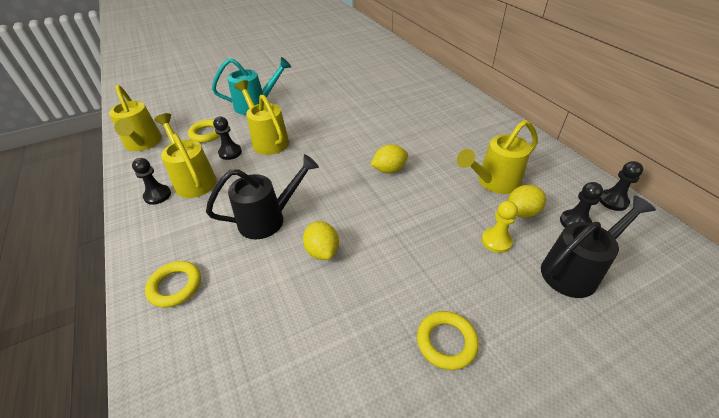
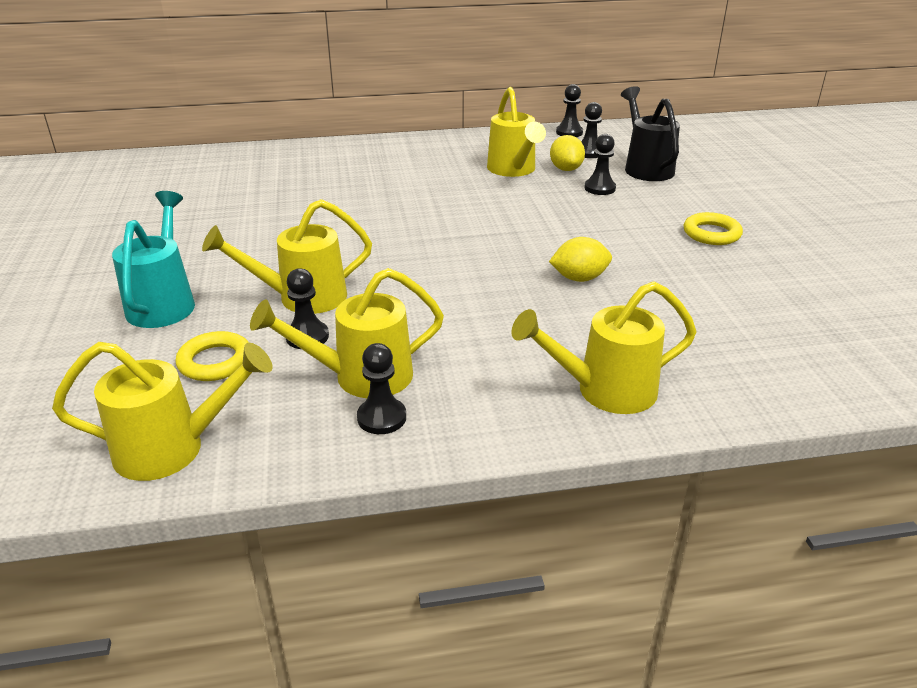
camera: 75 degrees left, 10 degrees down
(175, 286) = (605, 391): yellow ring -> yellow watering can
(268, 219) = (503, 310): black watering can -> none
(389, 170) = (452, 218): yellow lemon -> none
(496, 241) = (599, 188): yellow pawn -> black pawn

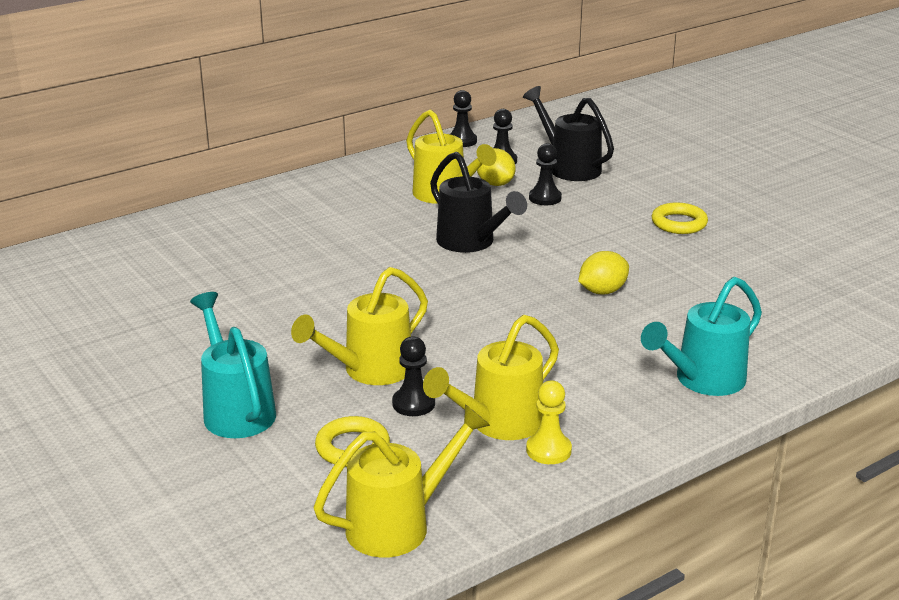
camera: 25 degrees left, 5 degrees down
(381, 418) = (548, 450): black pawn -> yellow pawn
(498, 211) = (471, 243): none -> black watering can
(605, 391) = (703, 380): yellow watering can -> turquoise watering can

